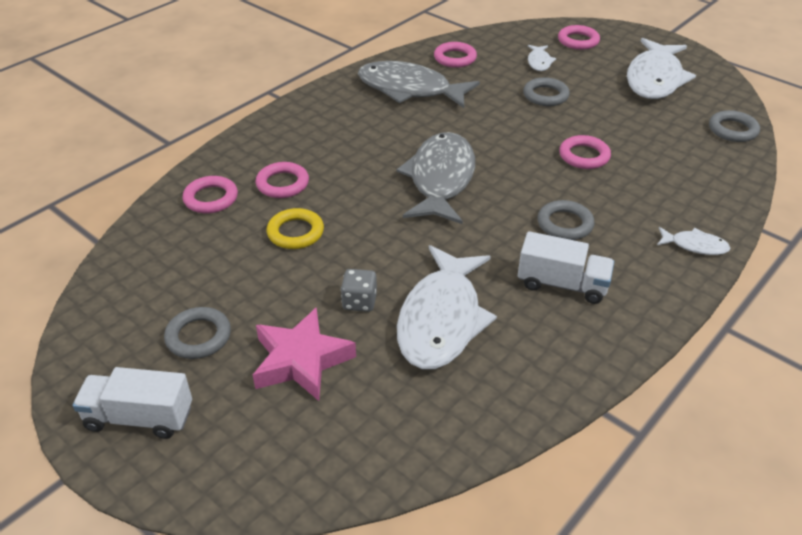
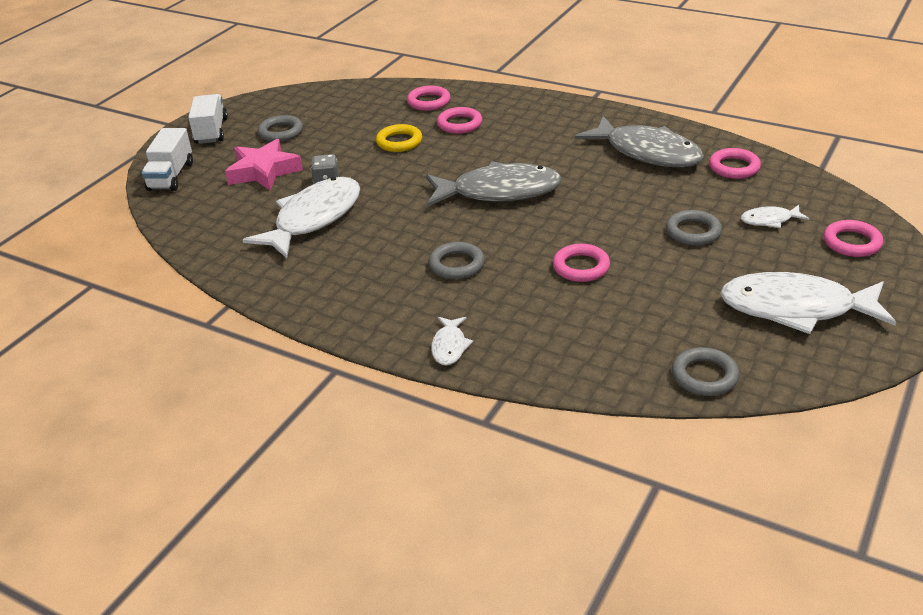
camera: 80 degrees right, 5 degrees down
(409, 89) = (647, 153): grey fish -> grey fish turned 120 degrees clockwise
(441, 319) = (314, 218): white fish -> white fish turned 120 degrees clockwise
(562, 284) = (369, 270): white truck -> white truck (171, 176)

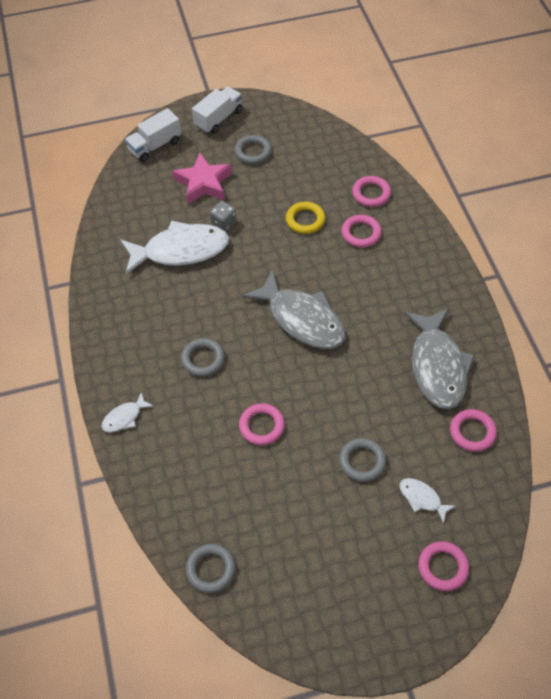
camera: 45 degrees right, 20 degrees up
(795, 308) = (328, 578): white fish -> none

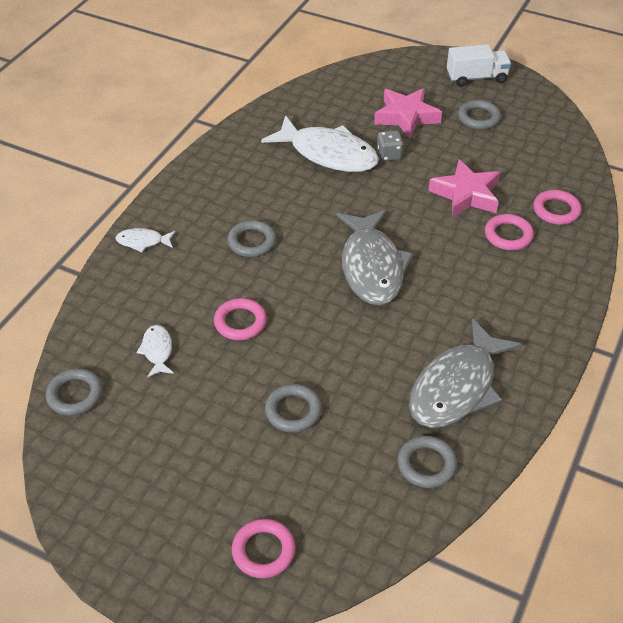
camera: 40 degrees right, 10 degrees down
(155, 146) = (396, 69): white truck -> none
(305, 220) = (466, 194): yellow ring -> pink star
(422, 498) = (312, 481): white fish -> white fish (157, 350)
(472, 432) = (426, 464): pink ring -> grey ring

